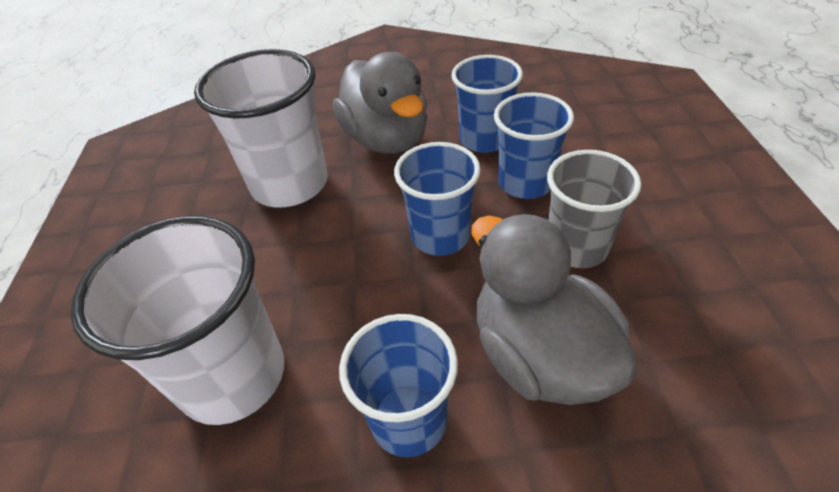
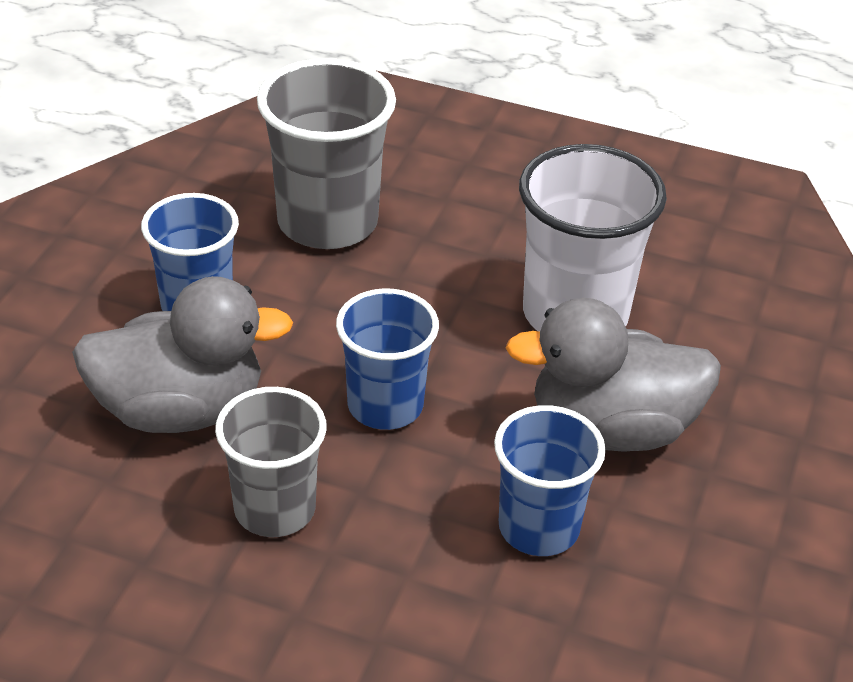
camera: 110 degrees right, 5 degrees down
(233, 376) = (327, 222): white cup -> grey cup
(525, 183) = (415, 523): blue cup -> none

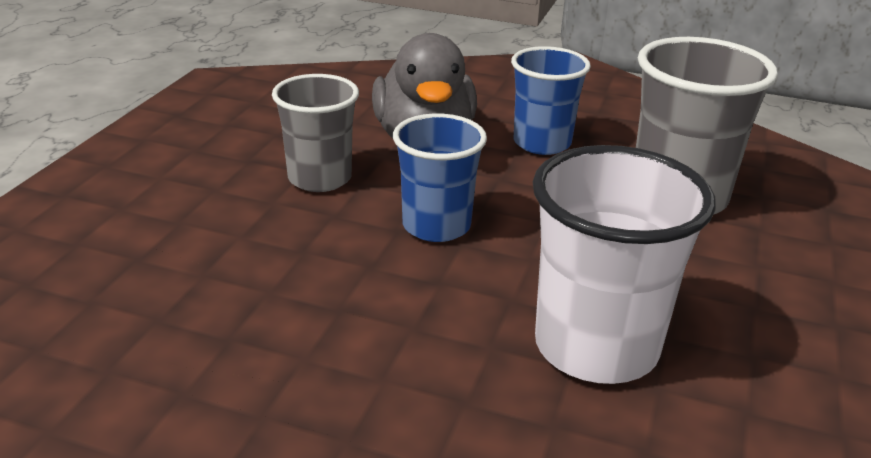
camera: 90 degrees right, 10 degrees down
(538, 528) = (280, 306): blue cup -> none
(611, 428) = (414, 363): grey duck -> none

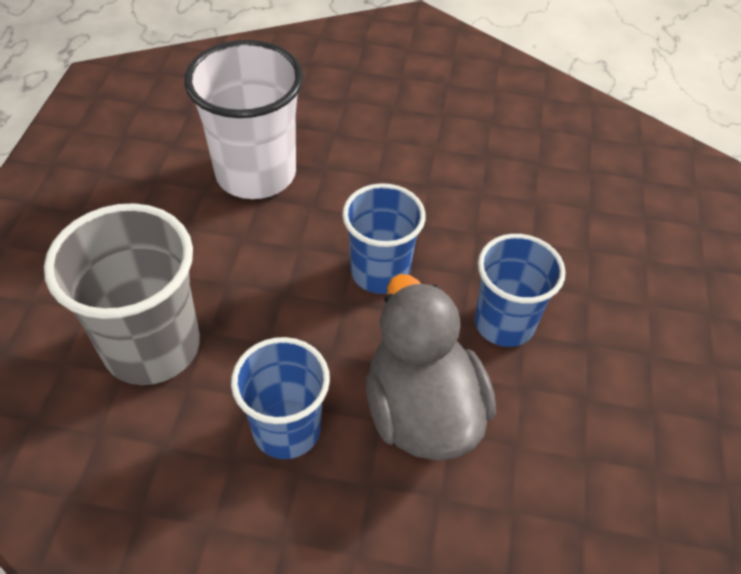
camera: 170 degrees right, 20 degrees up
(320, 178) = (504, 323): grey cup -> blue cup

